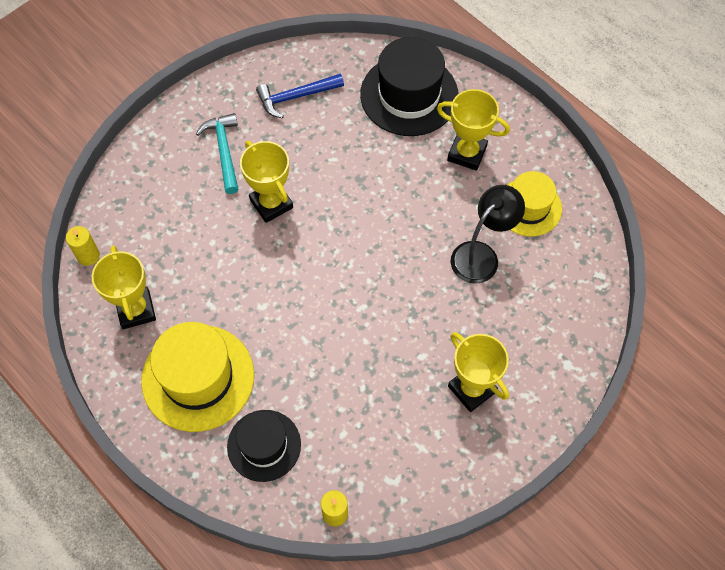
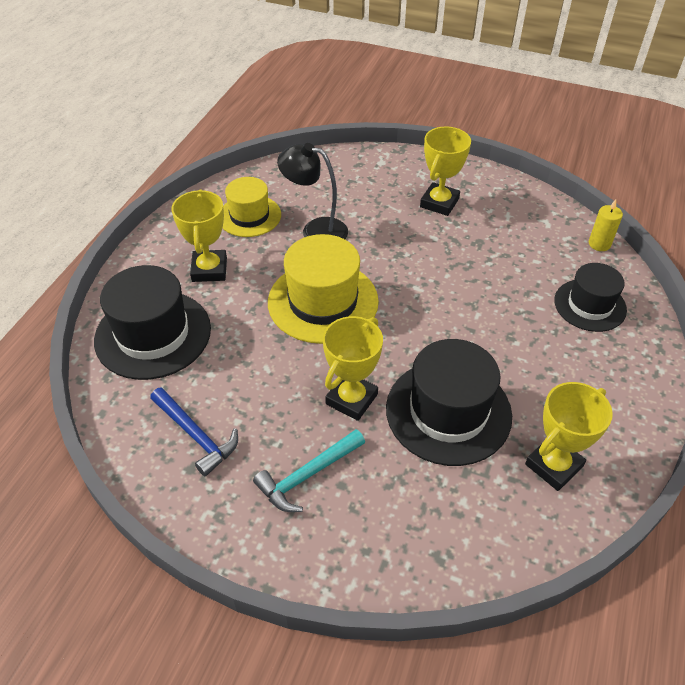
camera: 115 degrees left, 15 degrees down
(88, 256) = (530, 553): yellow candle -> none
(198, 377) = (575, 377): yellow hat -> yellow hat (323, 301)
(222, 264) = (448, 411): none -> black hat

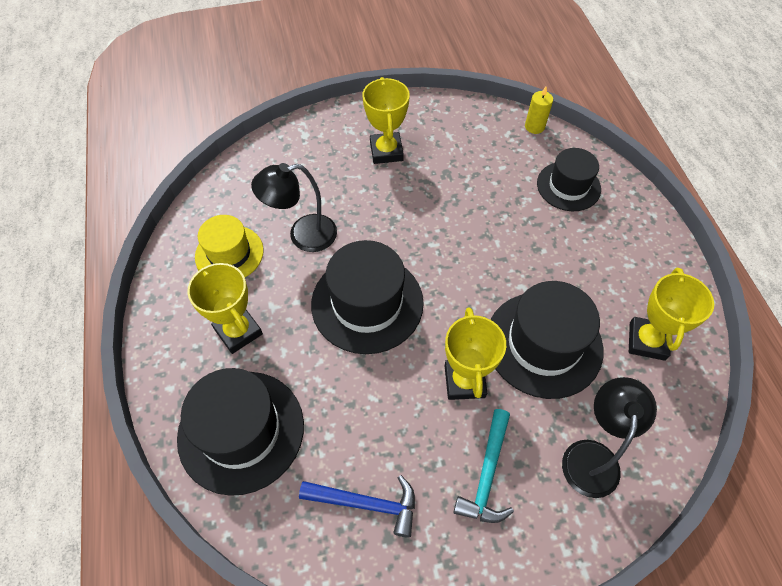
camera: 35 degrees left, 10 degrees up
(323, 301) = (367, 303): yellow hat -> black hat
(413, 520) = (592, 455): none -> black lamp

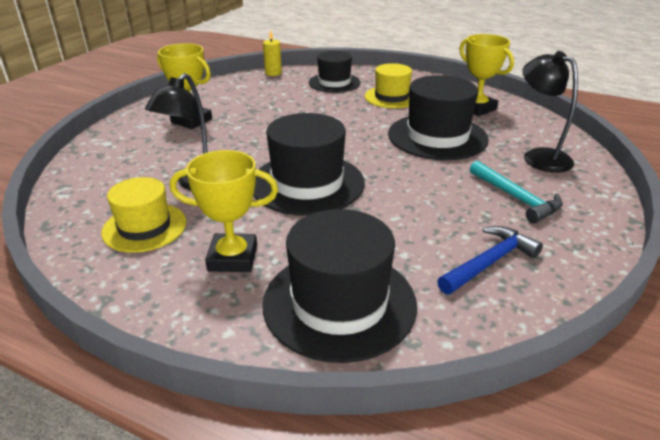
camera: 50 degrees left, 25 degrees down
(464, 381) = (430, 174): yellow trophy -> none
(589, 253) = (391, 97): none -> yellow hat

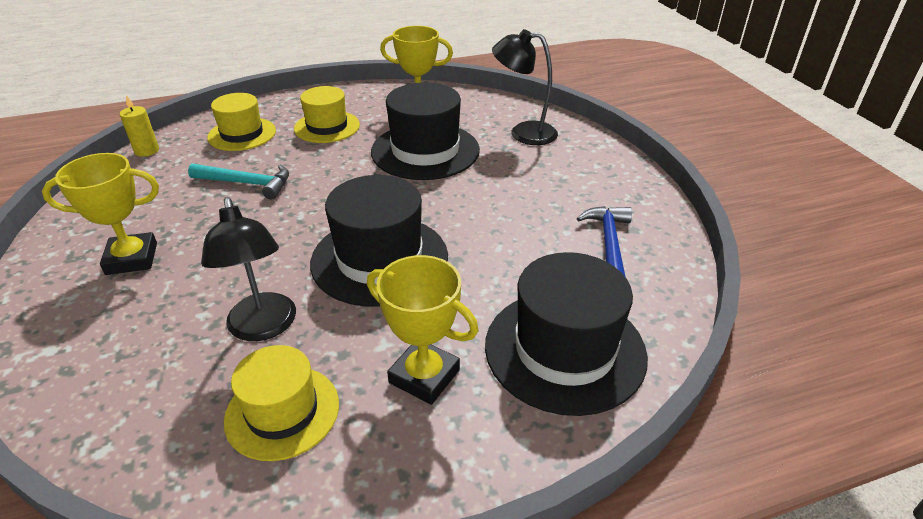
camera: 45 degrees left, 5 degrees up
(233, 258) = (424, 376): yellow trophy -> yellow trophy turned 75 degrees clockwise
(334, 83) = (242, 134): black hat -> yellow hat
(516, 198) = (555, 179): turquoise hammer -> turquoise hammer (247, 183)

